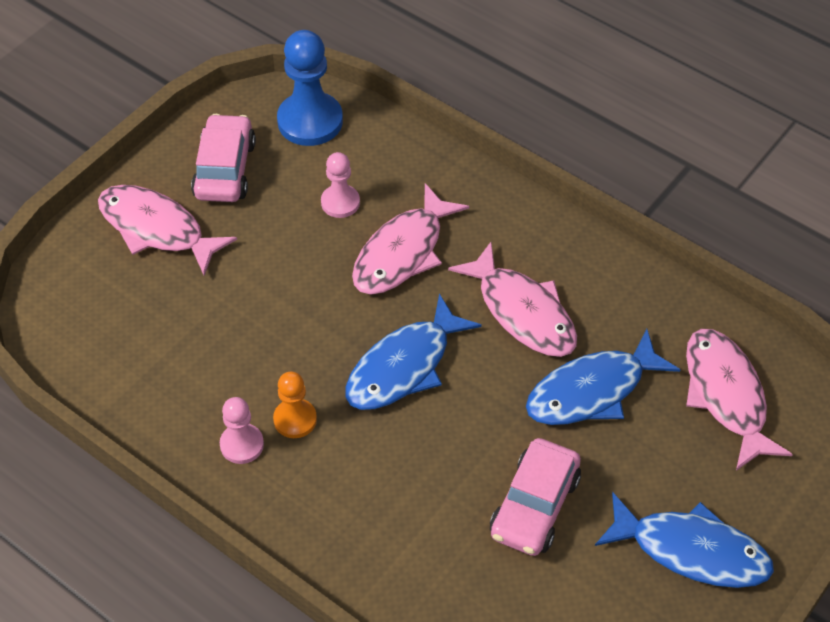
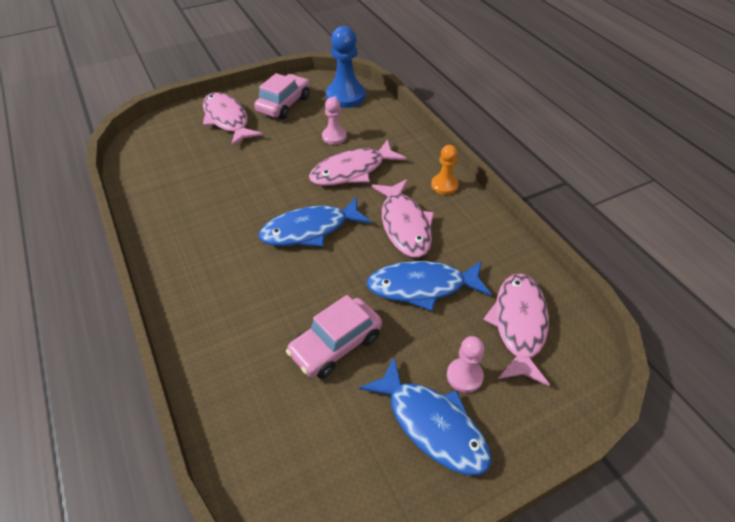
camera: 25 degrees right, 5 degrees down
(242, 445) = (184, 238): pink pawn -> pink pawn (464, 376)
(295, 419) = (224, 235): orange pawn -> orange pawn (444, 185)

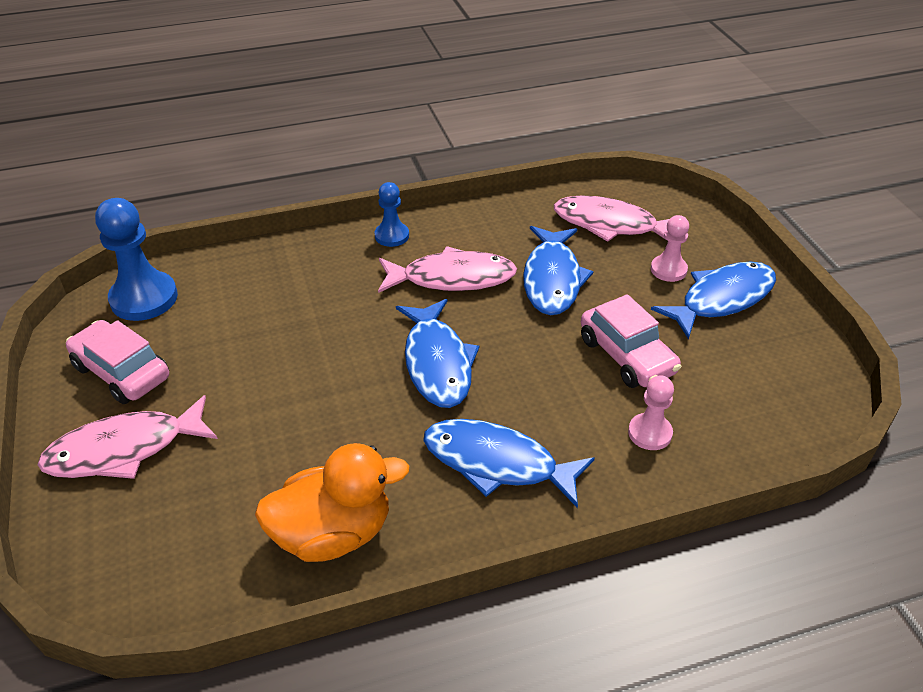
camera: 80 degrees left, 5 degrees down
(166, 206) = (333, 533): none -> orange duck
(217, 273) = (497, 463): none -> blue fish
(334, 136) = (243, 321): pink pawn -> pink pawn (650, 433)
(352, 171) = (331, 311): pink fish -> none
(444, 185) = (392, 236): orange pawn -> blue pawn

